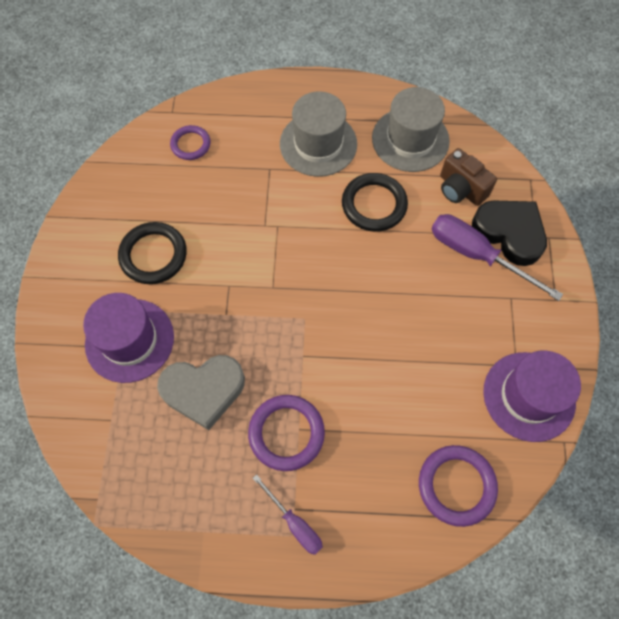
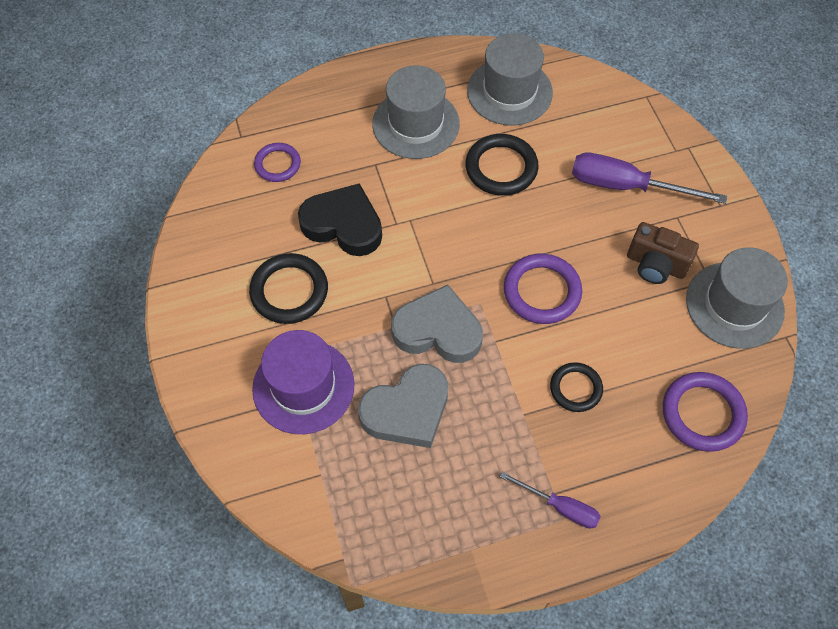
camera: 20 degrees left, 5 degrees down
(259, 330) = (438, 330): none -> grey heart
(286, 433) = (512, 423): purple ring -> purple ring (542, 291)
(353, 422) = (575, 388): none -> black ring
(460, 189) = (582, 126): brown camera -> brown camera (655, 265)
(509, 233) = (648, 154): black heart -> black heart (343, 225)
(529, 396) = (734, 305): purple hat -> grey hat

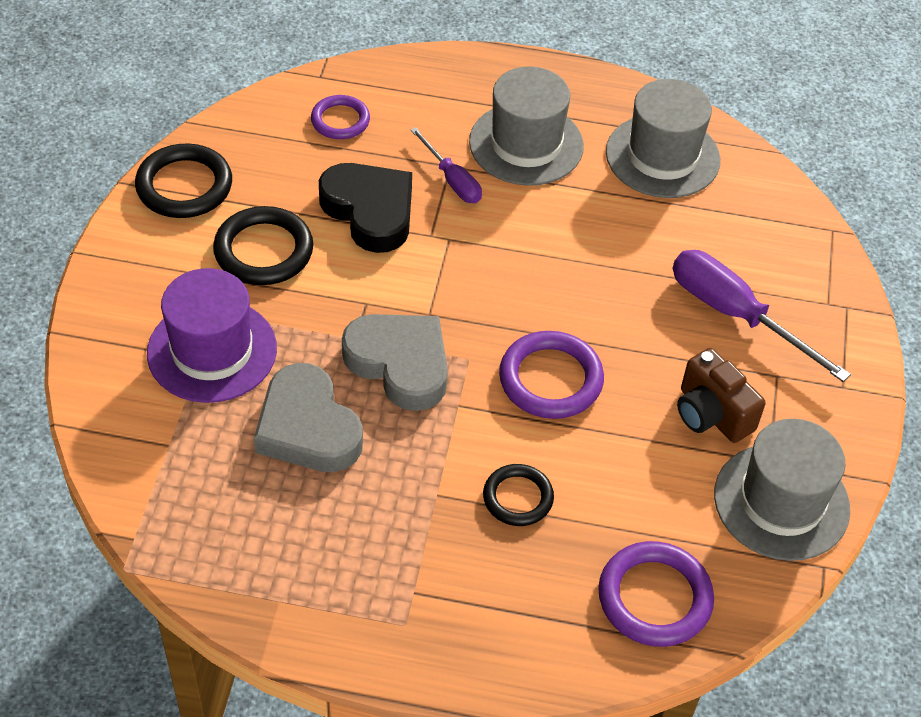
camera: 25 degrees right, 10 degrees down
(407, 410) = (307, 427): grey heart -> grey heart turned 60 degrees clockwise
(501, 168) = (594, 231): black ring -> black ring (184, 186)
(560, 507) = (410, 609): purple screwdriver -> purple screwdriver (452, 180)

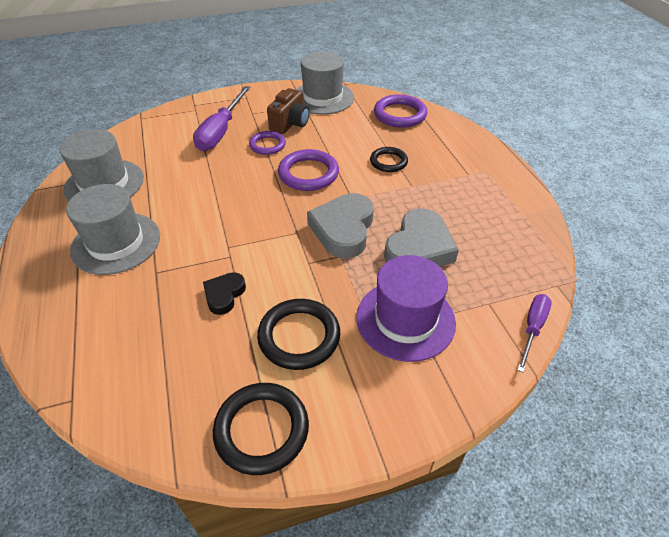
camera: 115 degrees left, 5 degrees down
(340, 120) = (129, 357): purple ring -> purple ring (267, 145)
(370, 211) = (224, 295): black heart -> black heart, size x0.55
(452, 180) = (170, 265): purple screwdriver -> purple screwdriver (532, 328)

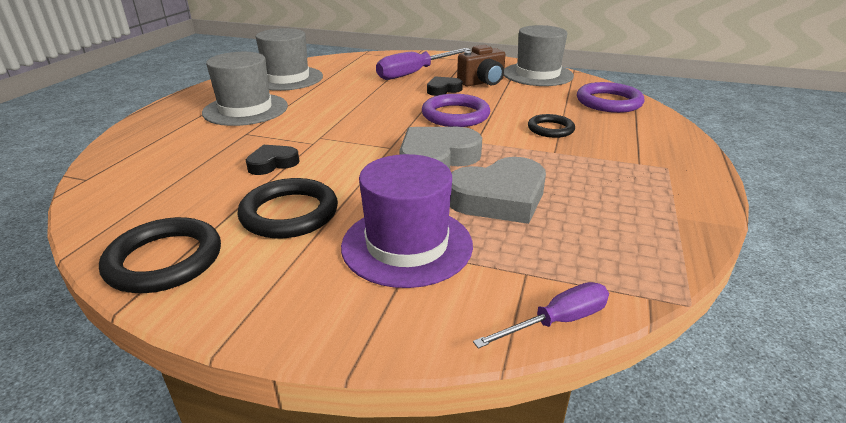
camera: 35 degrees right, 15 degrees down
(267, 145) = (443, 89): purple ring -> black heart

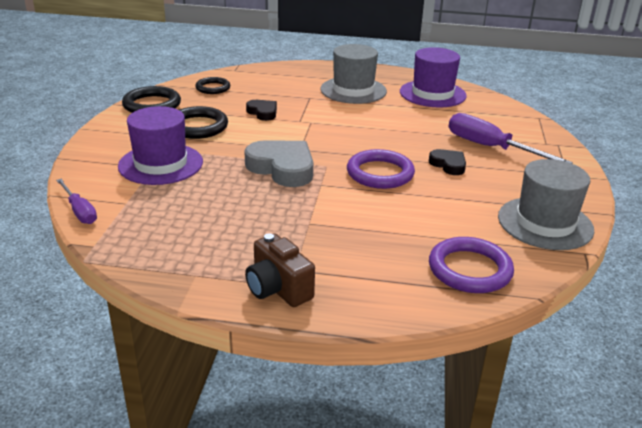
camera: 80 degrees right, 0 degrees up
(287, 78) = (432, 94): grey hat -> purple hat
(482, 82) = (487, 186): brown camera -> brown camera (278, 289)
(499, 198) = (221, 194): grey heart -> none
(550, 129) = (365, 223): black ring -> black ring (213, 88)

